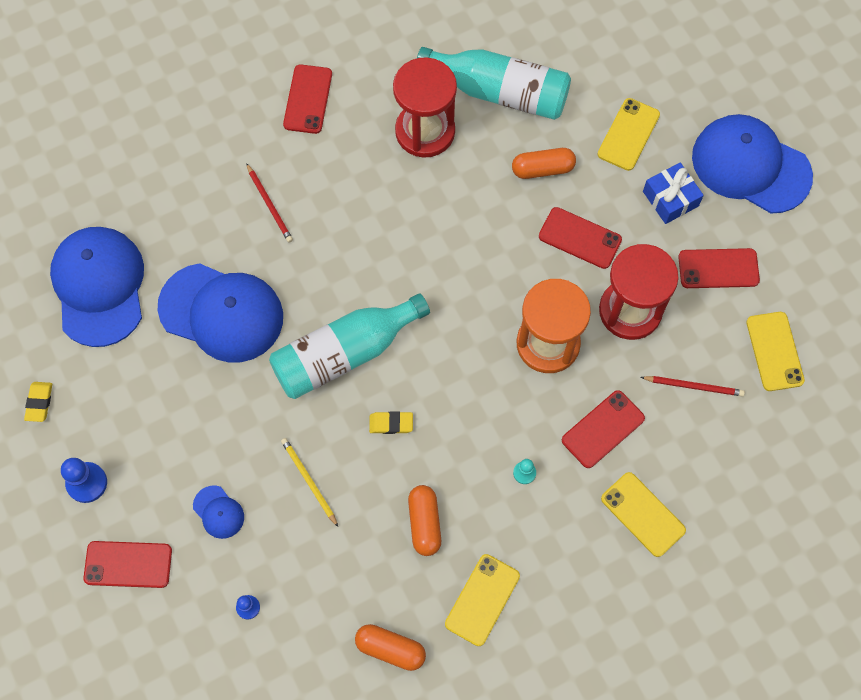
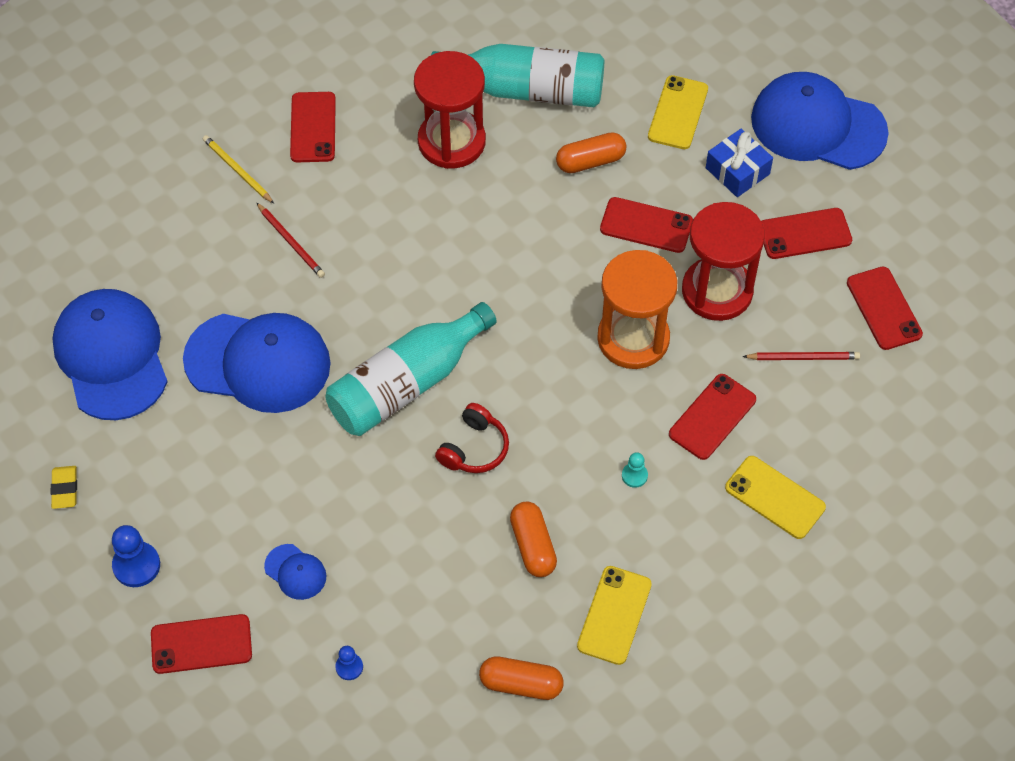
camera: 10 degrees left, 10 degrees down
(309, 481) = (393, 523): yellow pencil -> yellow pencil (237, 170)
(391, 424) = (474, 448): yellow eraser -> red headphones
(774, 351) = (884, 308): yellow phone -> red phone

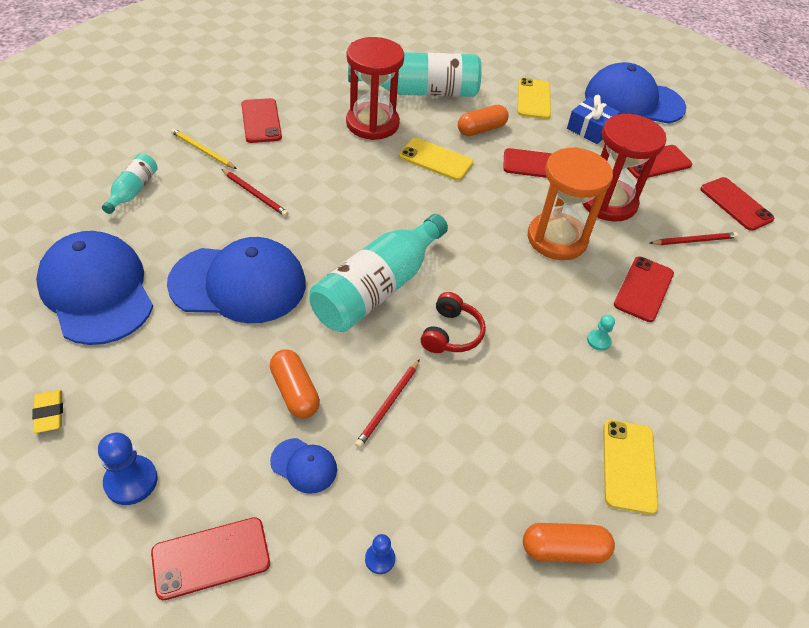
camera: 15 degrees left, 10 degrees down
(154, 225) = (133, 191): none -> turquoise bottle
(389, 521) = (388, 405): none -> red pencil
(533, 546) = (530, 411): orange capsule -> orange capsule (295, 392)
(775, 497) = (722, 345): yellow phone -> yellow phone (436, 160)

